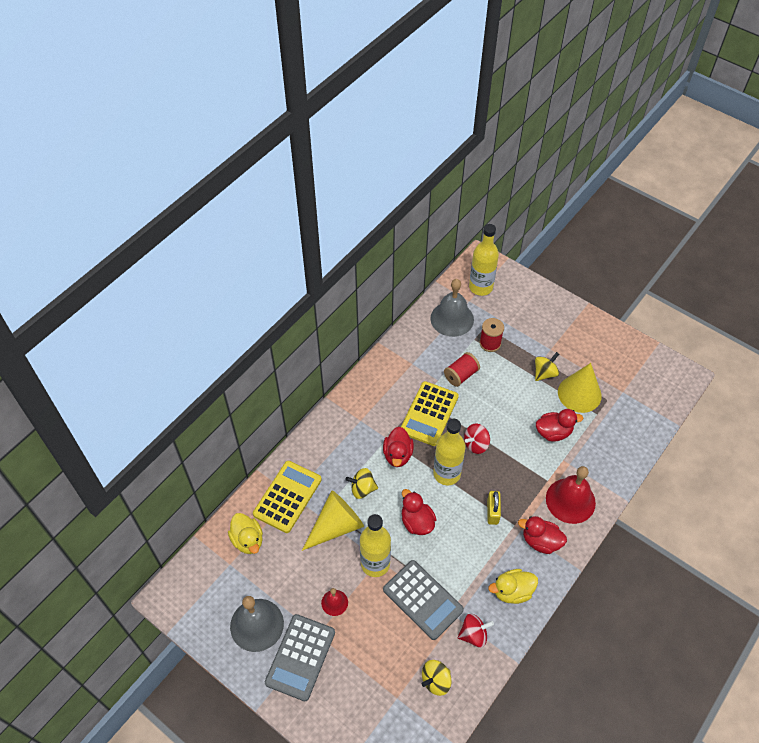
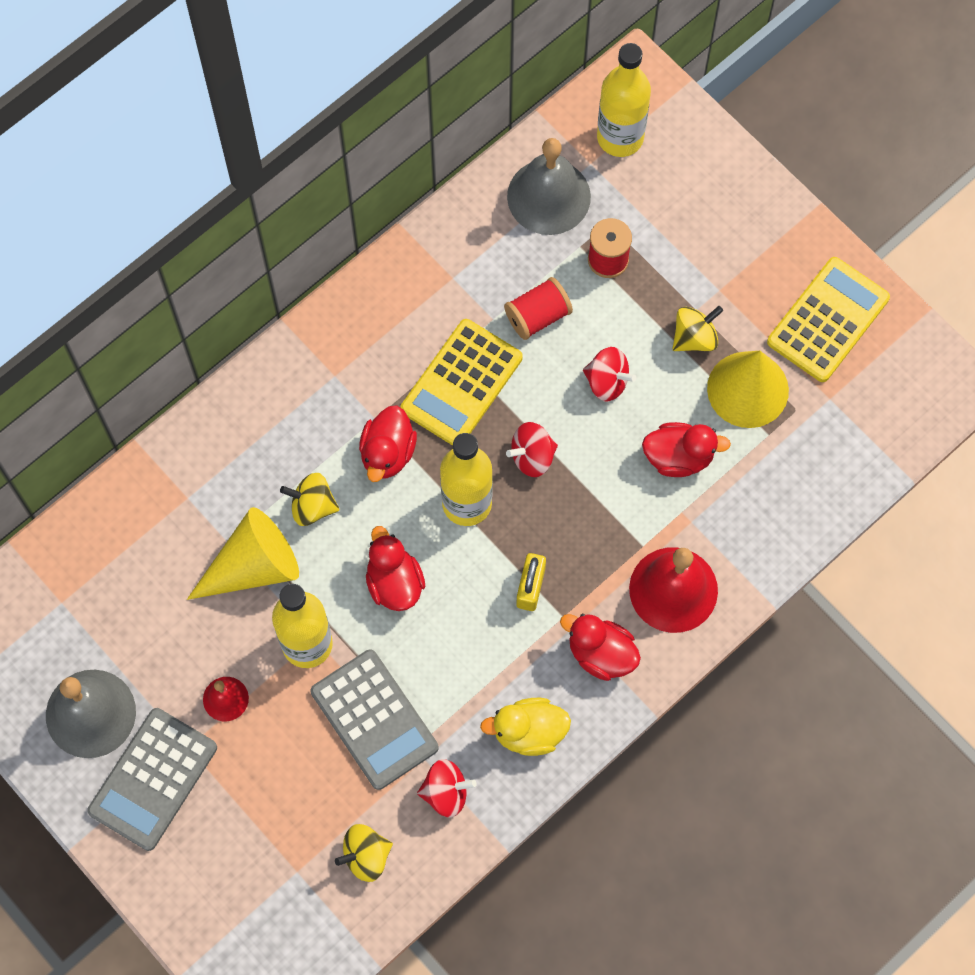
camera: 10 degrees right, 15 degrees up
(248, 540) = (98, 566): yellow duck -> none
(287, 496) = (179, 499): yellow calculator -> yellow calculator (828, 320)
(505, 401) = (607, 382): none -> red spinning top

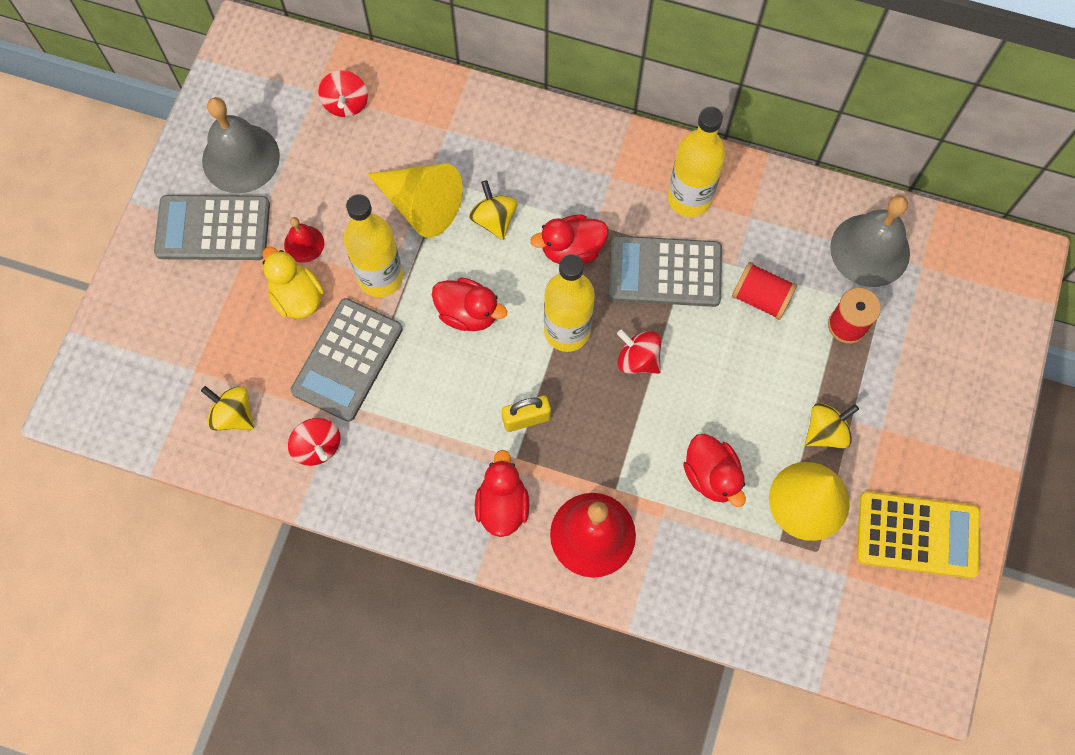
camera: 60 degrees right, 0 degrees up
(394, 582) = (468, 313): red duck -> red duck turned 75 degrees clockwise
(462, 383) = (665, 272): yellow calculator -> grey calculator
(529, 732) = (403, 484): yellow duck -> yellow duck (297, 297)
(607, 382) = (740, 382): red spinning top -> red spinning top (346, 104)
(620, 137) = (961, 276): yellow bottle -> yellow bottle (689, 198)
(694, 337) = (826, 432): yellow spinning top -> yellow spinning top turned 60 degrees counterclockwise

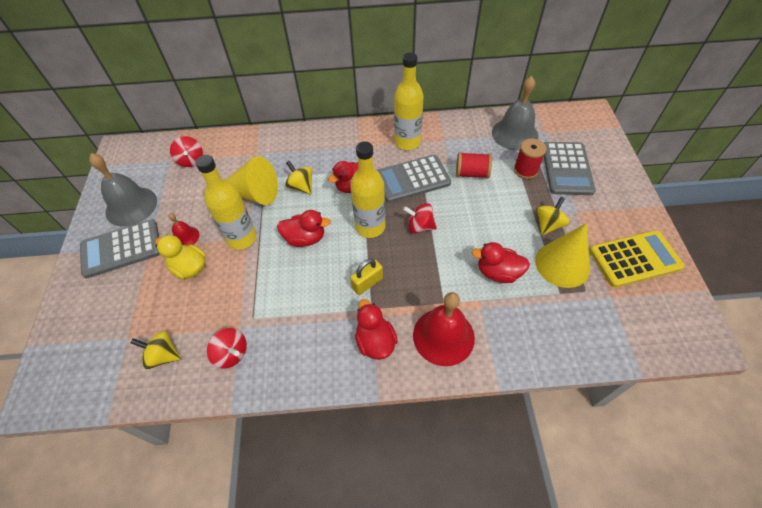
camera: 20 degrees left, 15 degrees down
(347, 360) = (235, 292): grey calculator -> grey calculator (567, 168)
(711, 476) = (498, 272): red duck -> red duck turned 150 degrees clockwise

